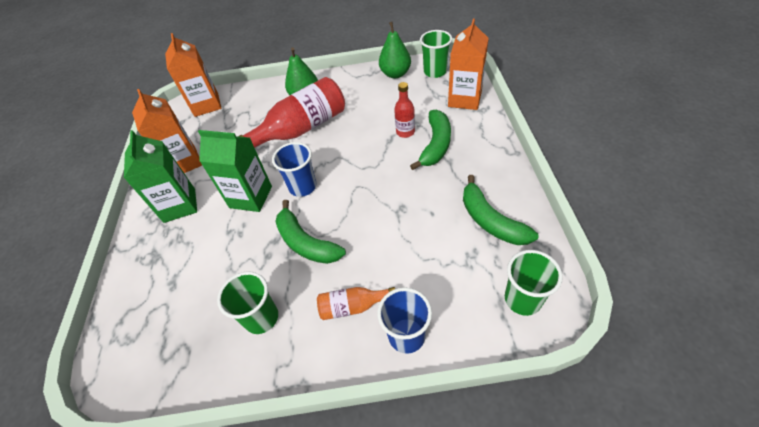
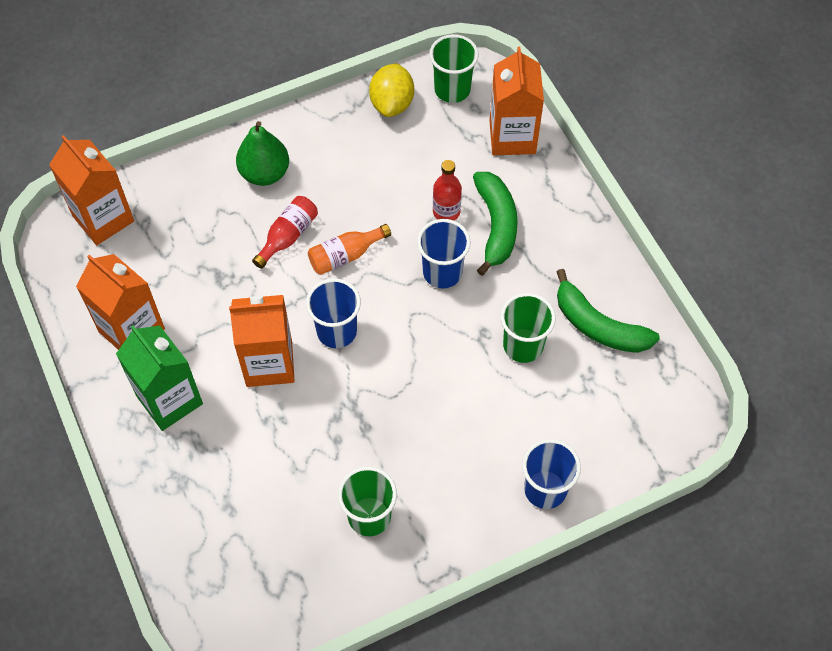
camera: 25 degrees left, 10 degrees up
(251, 197) = (269, 363): green carton -> orange carton
(301, 129) = (288, 236): red bottle -> red bottle, size x0.49
(306, 242) = (379, 410): green banana -> none
(353, 306) = (473, 474): orange bottle -> orange bottle (345, 255)
(388, 165) = (442, 272): none -> blue cup
(395, 74) = (392, 103): green pear -> yellow lemon
(522, 299) = (657, 415): green cup -> green cup (523, 345)

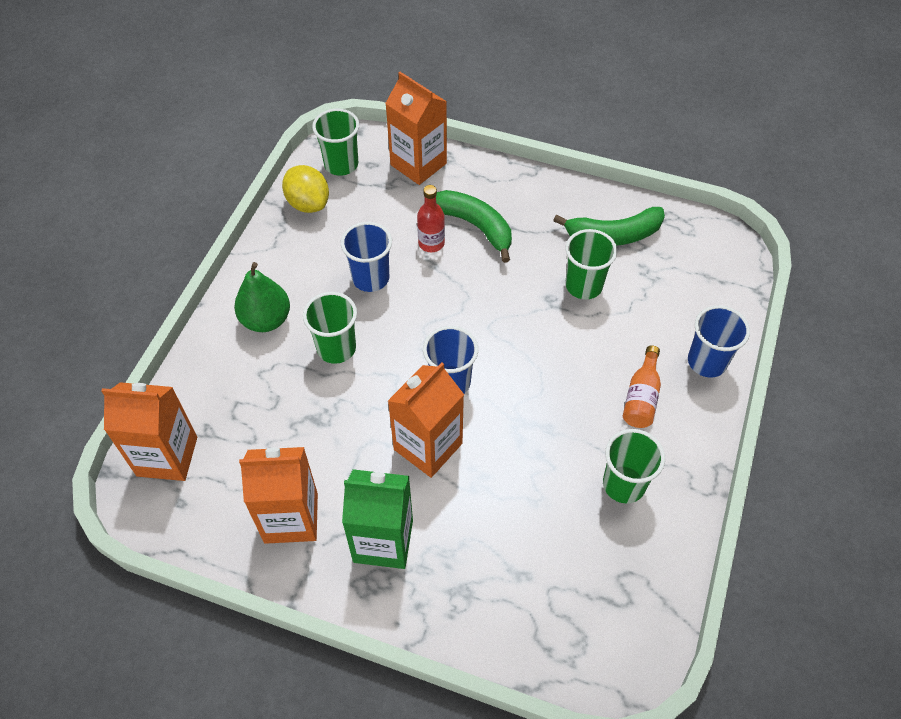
camera: 45 degrees left, 5 degrees down
(288, 236) = (336, 348): red bottle -> green cup
(345, 255) = (395, 327): orange bottle -> orange bottle (641, 397)
(442, 272) = (476, 283): blue cup -> blue cup (370, 278)

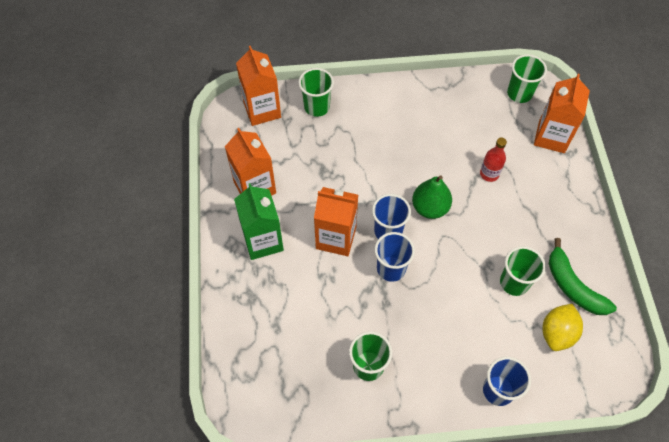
camera: 65 degrees right, 5 degrees up
(266, 320) = (375, 112): green pear -> green pear (430, 208)
(308, 203) = (475, 91): yellow lemon -> yellow lemon (557, 333)
(336, 348) = (377, 157): green cup -> green cup (317, 107)
(370, 278) = (439, 152): blue cup -> blue cup (391, 268)
(475, 226) = (521, 194): green banana -> none
(641, 397) = (442, 354): orange bottle -> none

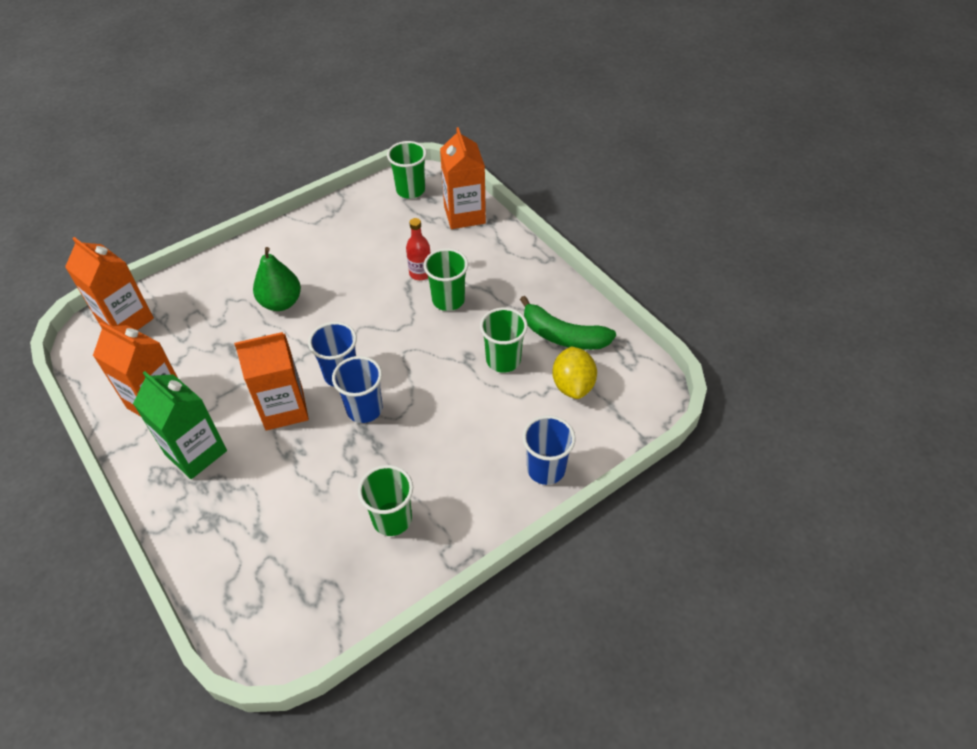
camera: 30 degrees left, 10 degrees down
(317, 107) = (192, 290): green cup -> green cup (448, 300)
(430, 208) = (375, 331): green pear -> green pear (281, 302)

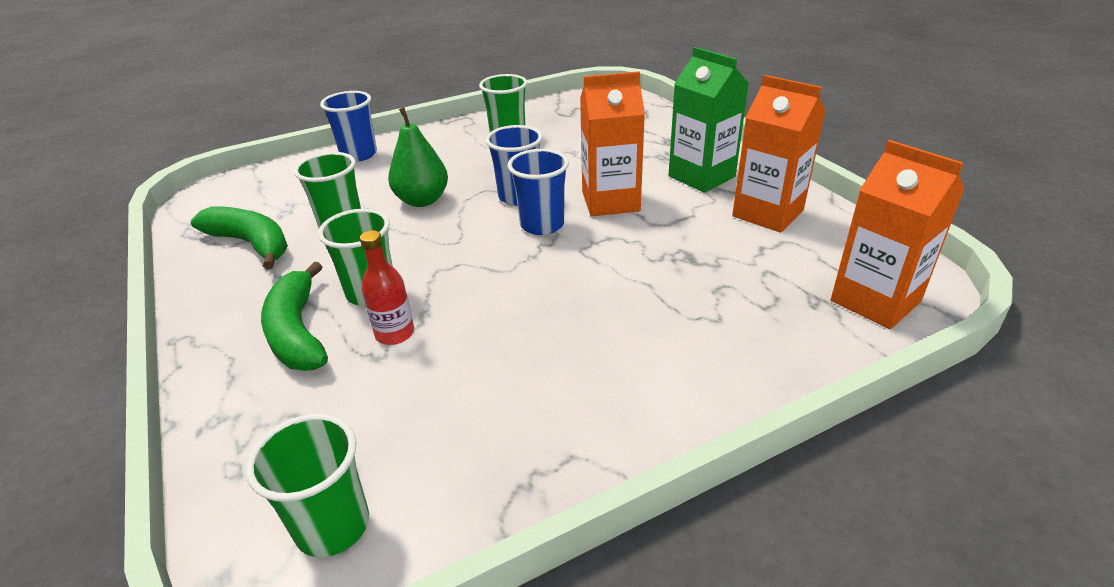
camera: 170 degrees left, 15 degrees down
(281, 302) = (628, 308): green pear -> green pear (422, 200)
(464, 215) = (254, 441): orange carton -> none
(479, 269) = (298, 332): none -> green banana
(573, 385) = (283, 203): yellow lemon -> none

